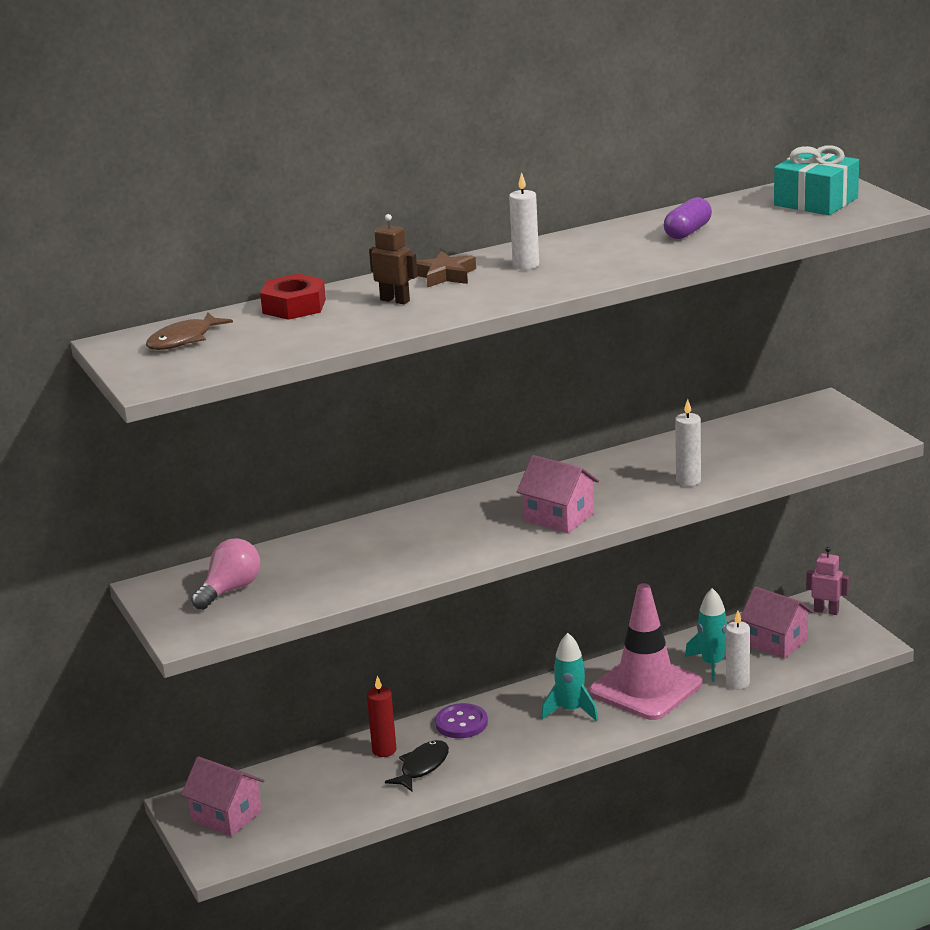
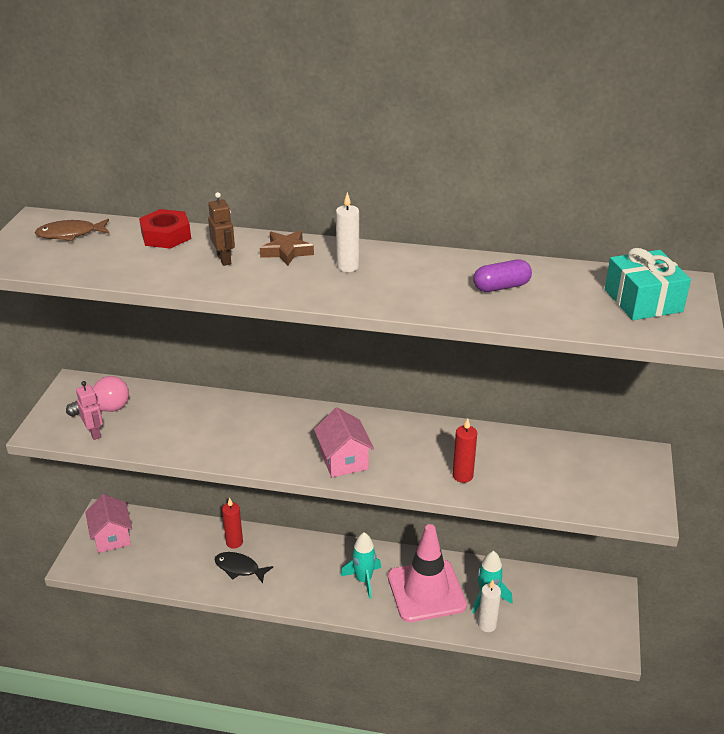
camera: 35 degrees right, 10 degrees up
(422, 767) = (239, 568): black fish -> black fish turned 135 degrees counterclockwise
(461, 723) = (295, 549): purple button -> none
(688, 481) = (462, 476): white candle -> red candle
(776, 642) = (549, 606): pink house -> none
(826, 611) = (611, 600): pink robot -> pink robot (94, 433)

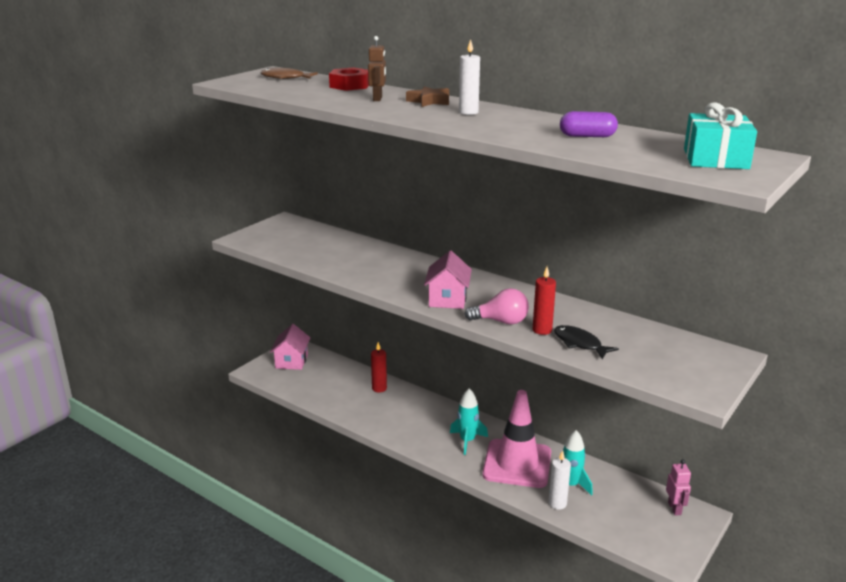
camera: 25 degrees right, 10 degrees down
(94, 433) = (275, 247): pink robot -> pink robot (674, 508)
(104, 409) = (293, 236): pink light bulb -> pink light bulb (501, 321)
(239, 568) = (372, 405): black fish -> black fish (579, 343)

